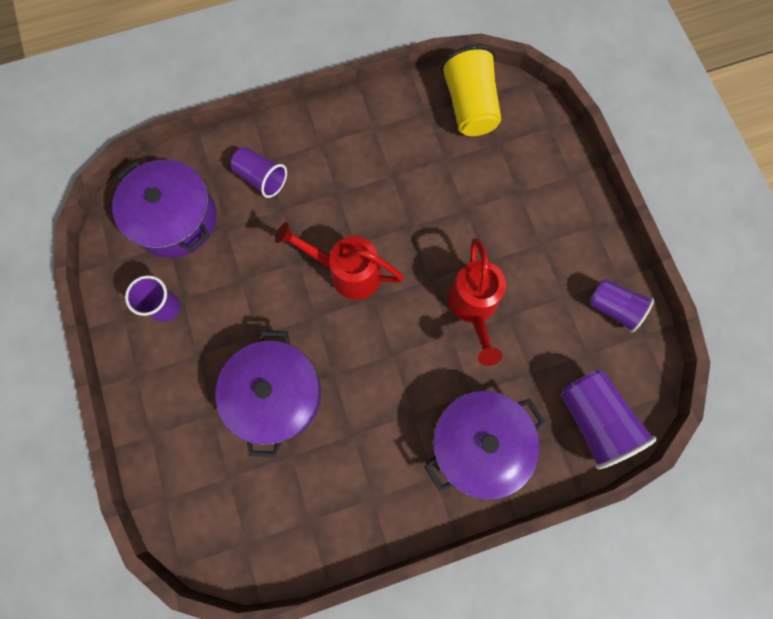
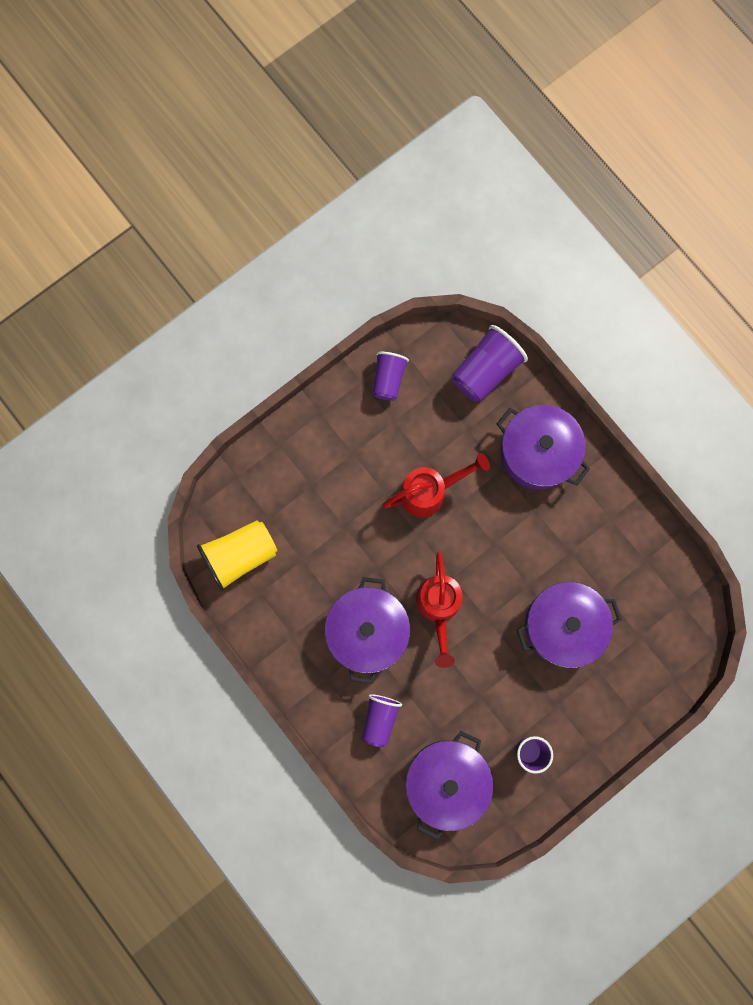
camera: 110 degrees left, 5 degrees up
(351, 196) = (367, 630): none -> purple pot

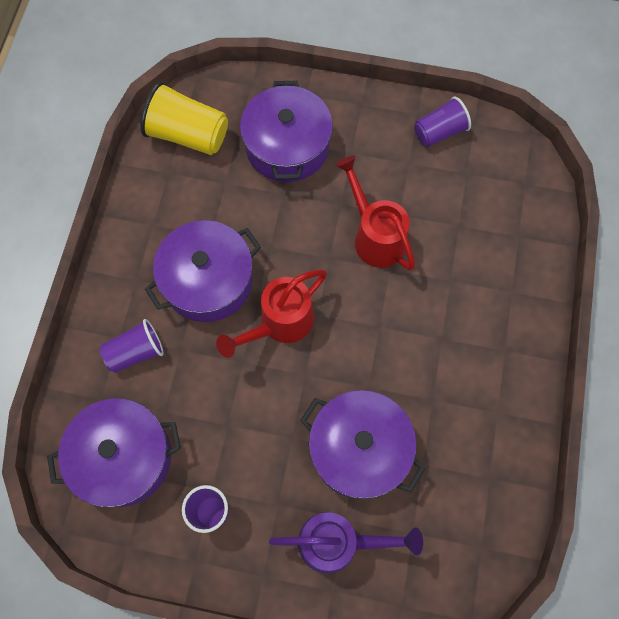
camera: 50 degrees right, 10 degrees down
(429, 491) = (375, 236): red watering can -> red watering can turned 150 degrees counterclockwise
(485, 371) = (522, 200): purple cup -> none
(538, 452) = (496, 299): purple pot -> purple pot (287, 146)
(609, 687) = (337, 542): none -> purple watering can

